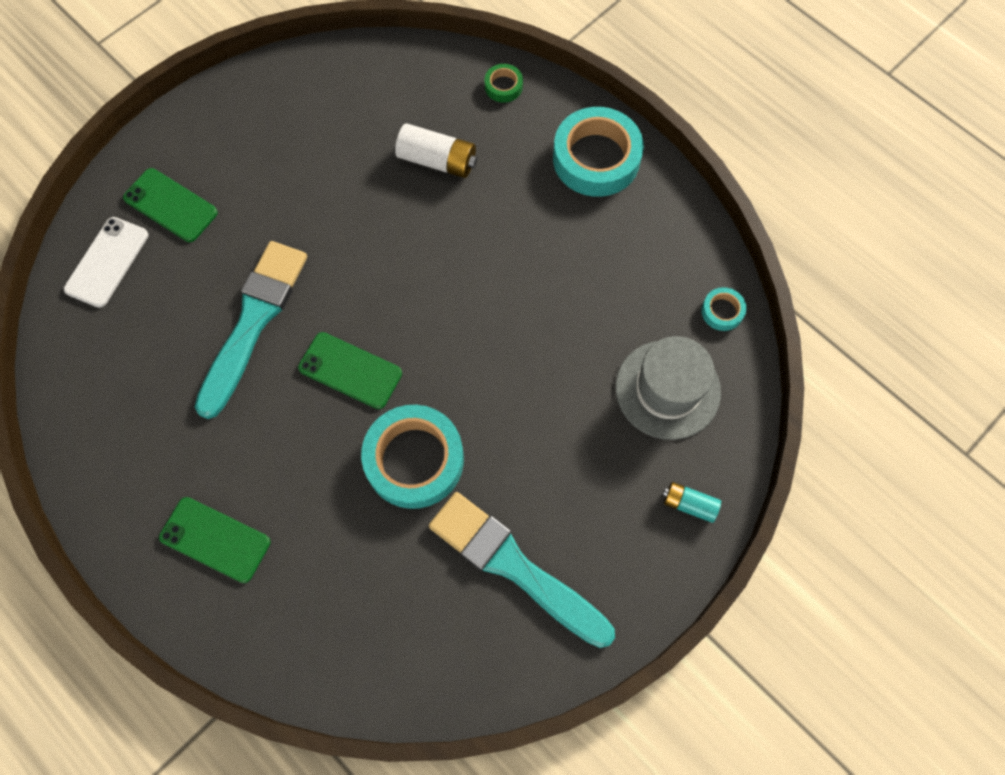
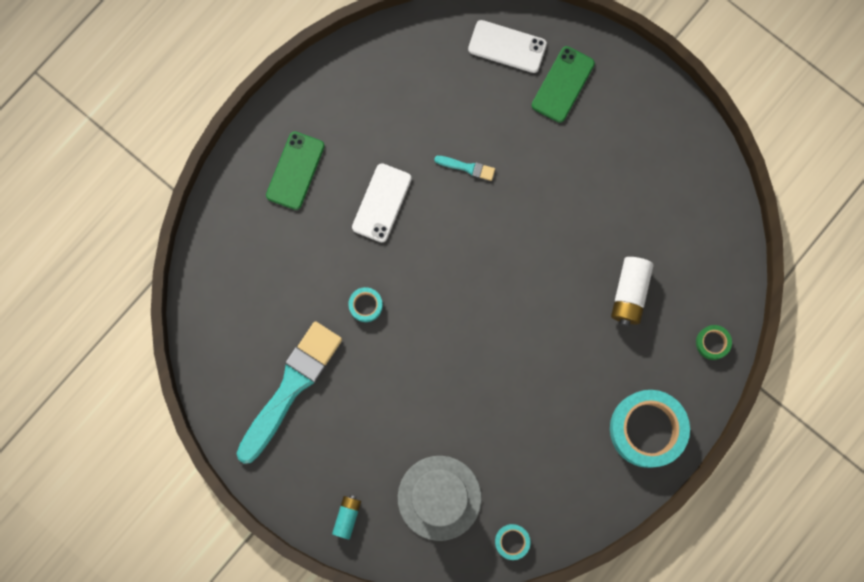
camera: 85 degrees right, 10 degrees up
(253, 321) = (467, 167): turquoise brush -> turquoise brush, size x0.40
(280, 429) = (381, 203): none -> white phone
(350, 370) = (433, 247): green phone -> none
(414, 460) = (365, 305): turquoise tape -> turquoise tape, size x0.45

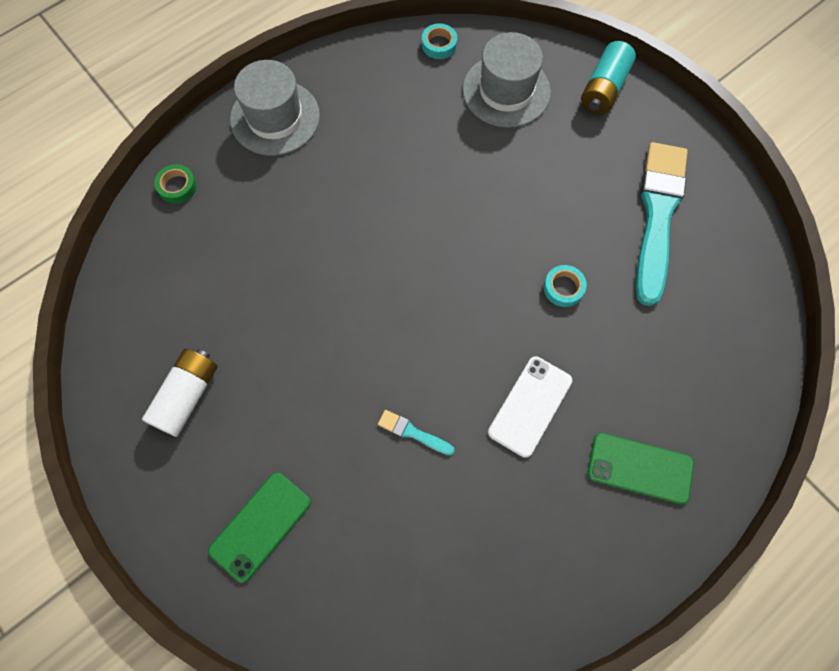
camera: 170 degrees left, 10 degrees down
(291, 388) = (657, 215): turquoise brush -> turquoise brush turned 150 degrees clockwise
(295, 170) = (640, 468): green phone -> green phone turned 75 degrees clockwise
(347, 516) = (604, 89): turquoise battery -> turquoise battery, size x1.63
(507, 47) = (323, 598): white phone -> none
(630, 293) = (252, 251): white battery -> white battery (187, 396)
(647, 429) = (275, 118): turquoise tape -> grey hat

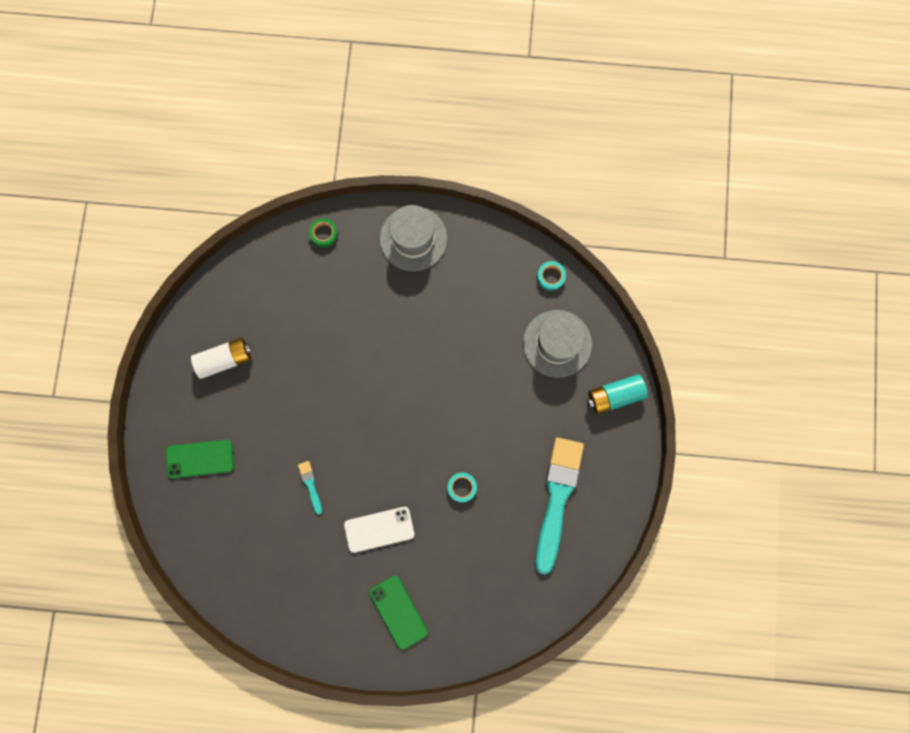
camera: 45 degrees right, 10 degrees up
(657, 215) = (557, 498): turquoise brush -> turquoise brush turned 45 degrees counterclockwise

